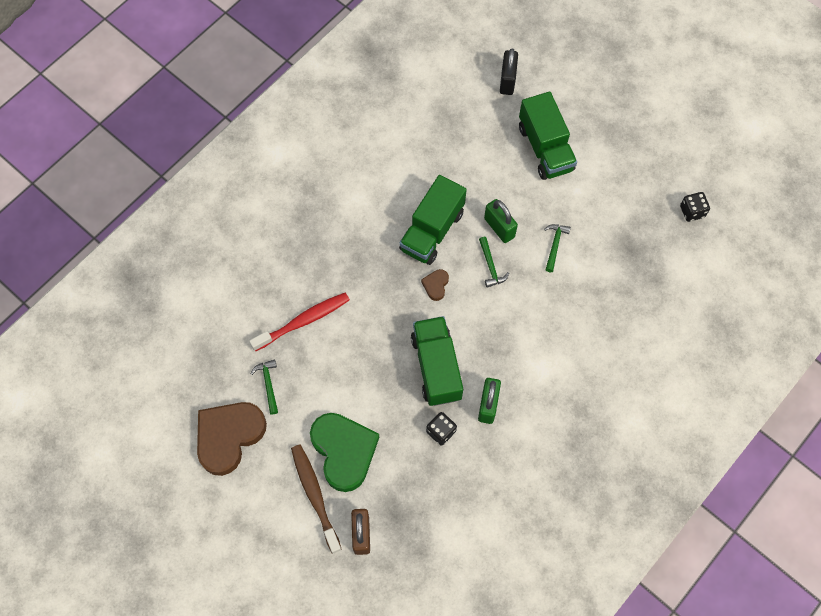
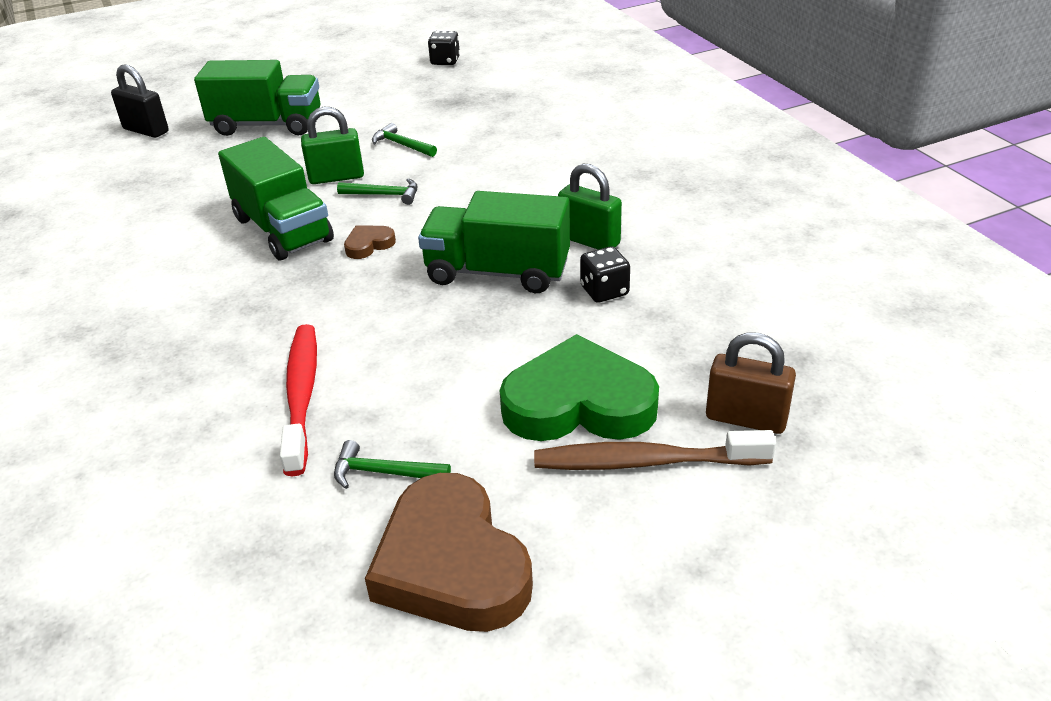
camera: 65 degrees left, 30 degrees down
(435, 285) = (368, 245): brown heart -> brown heart turned 105 degrees clockwise

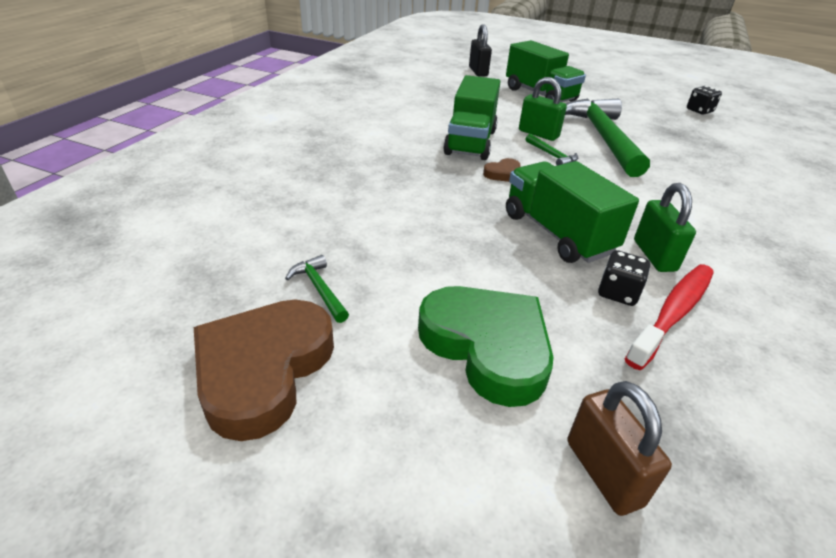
camera: 45 degrees right, 0 degrees up
(301, 395) = (350, 221): red toothbrush -> red toothbrush (673, 313)
(368, 245) = (503, 174): brown heart -> brown heart turned 135 degrees clockwise
(402, 145) = (602, 138): green hammer -> green hammer, size x2.49
(645, 462) = (471, 426): brown toothbrush -> none

